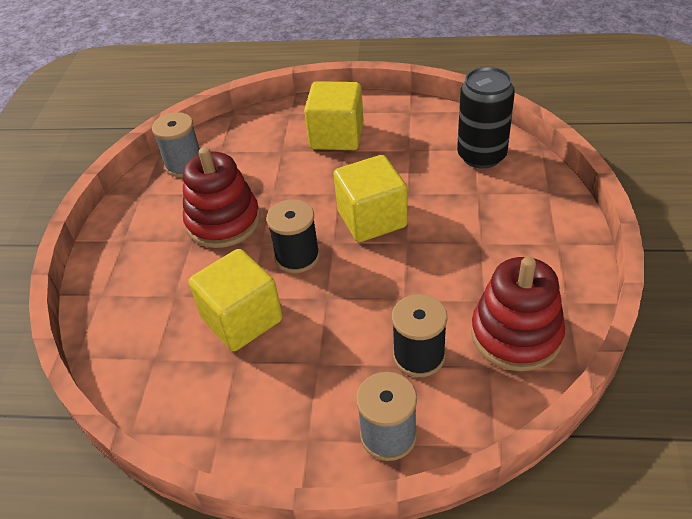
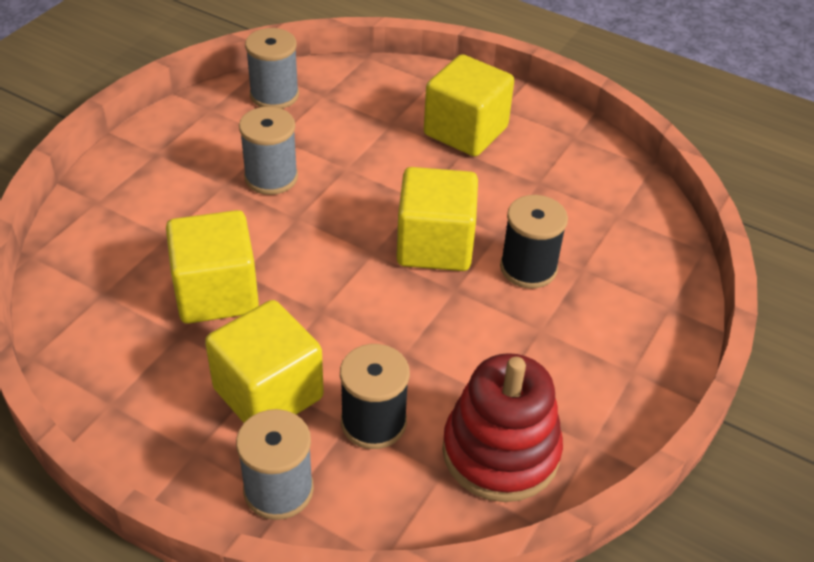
camera: 20 degrees right, 0 degrees up
(223, 222) = (271, 177): red stacking toy -> grey spool
(297, 257) = (322, 251): black spool -> black spool (528, 268)
(331, 372) = (268, 393): none -> yellow cube
(481, 156) = (621, 226): black can -> none

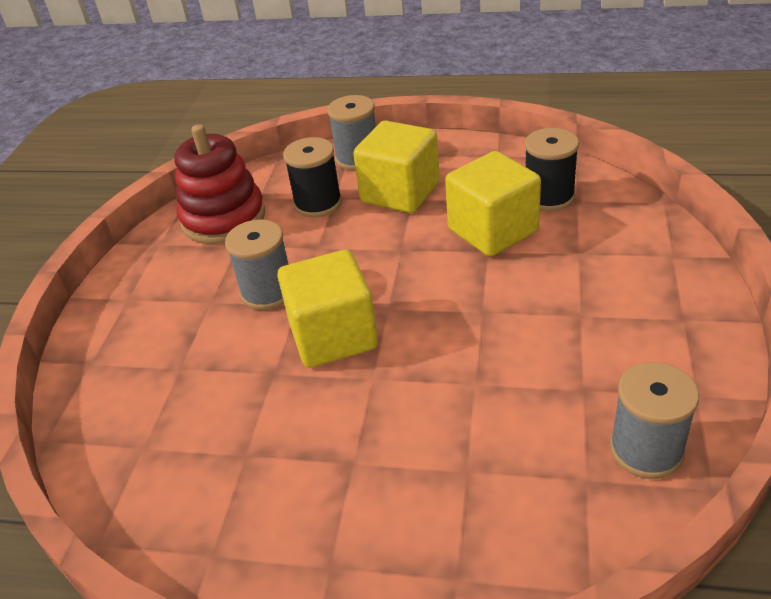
camera: 165 degrees right, 5 degrees down
(271, 177) = (543, 339): grey spool -> grey spool (268, 292)
(465, 131) = (364, 498): yellow cube -> none
(528, 268) = (234, 348): black spool -> black spool (549, 197)

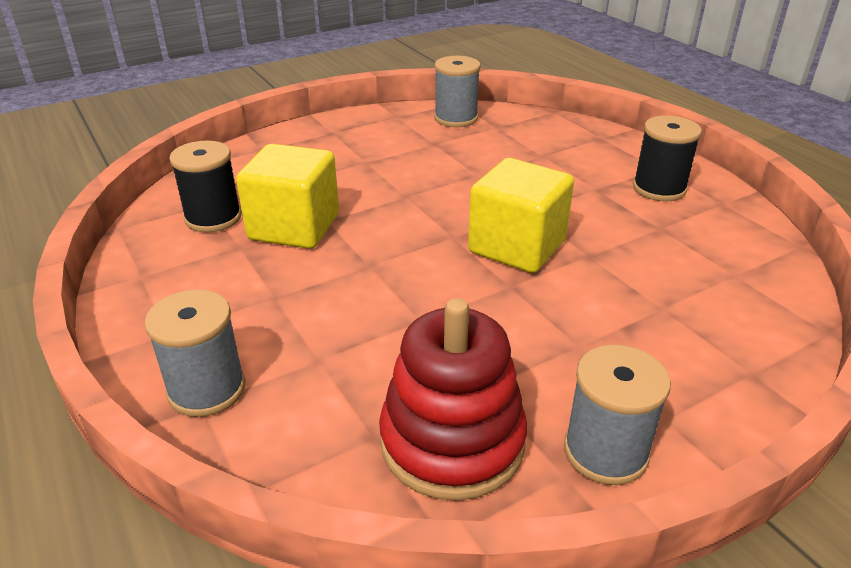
camera: 135 degrees left, 5 degrees down
(268, 292) = (519, 313): grey spool -> grey spool (605, 452)
(318, 203) = (343, 366): black spool -> black spool (659, 189)
(400, 193) = (269, 310): yellow cube -> none

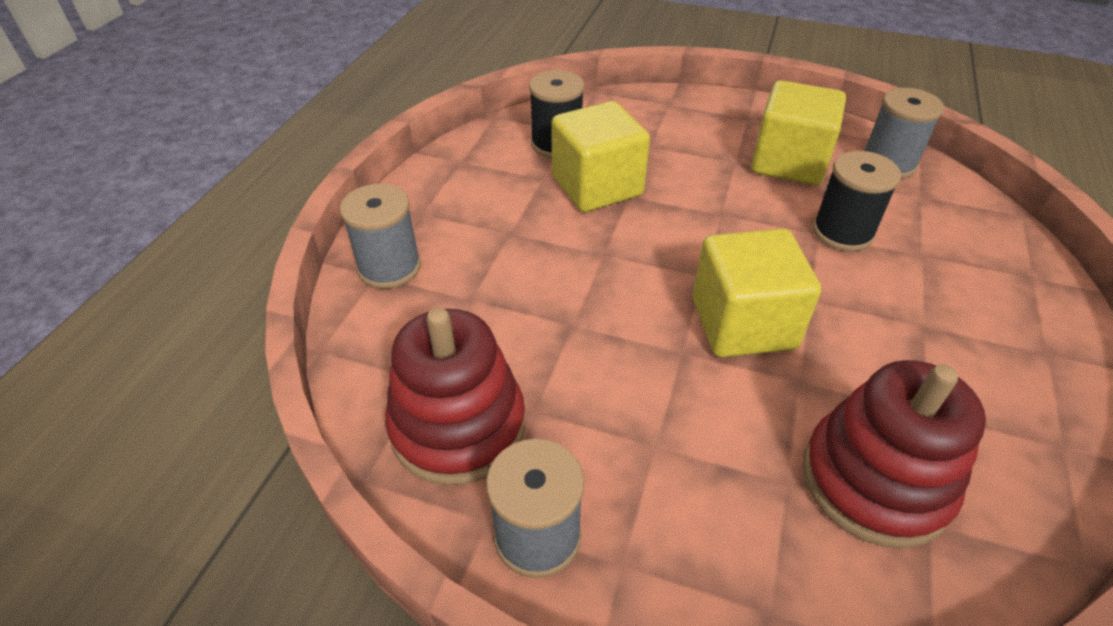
camera: 50 degrees right, 10 degrees up
(400, 145) = (789, 162): none -> yellow cube
(659, 189) = (1002, 374): black spool -> black spool (842, 232)
(691, 275) = (875, 480): none -> red stacking toy

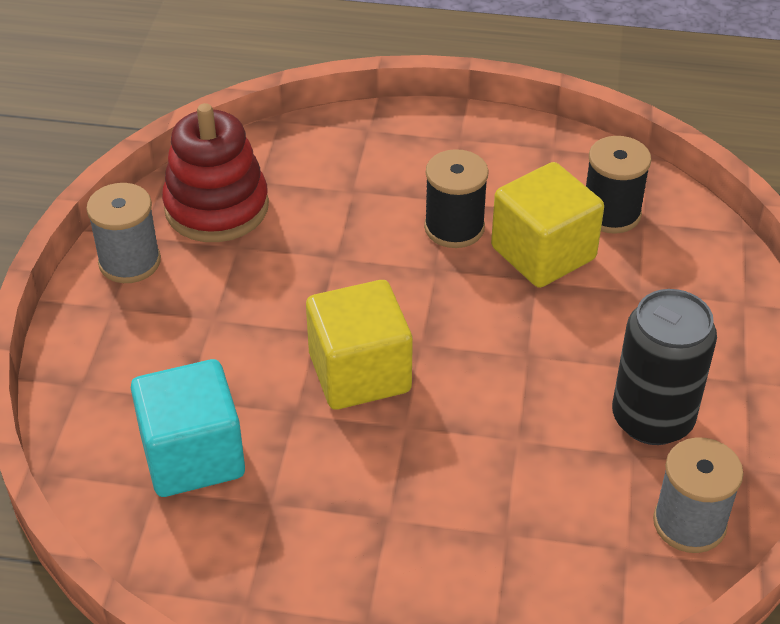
camera: 80 degrees right, 0 degrees up
(389, 267) = (379, 135): grey spool -> none
(789, 162) = (652, 419): yellow cube -> black can
(842, 232) = (525, 462): black spool -> black spool (454, 228)
(875, 480) = (193, 456): red stacking toy -> turquoise cube

